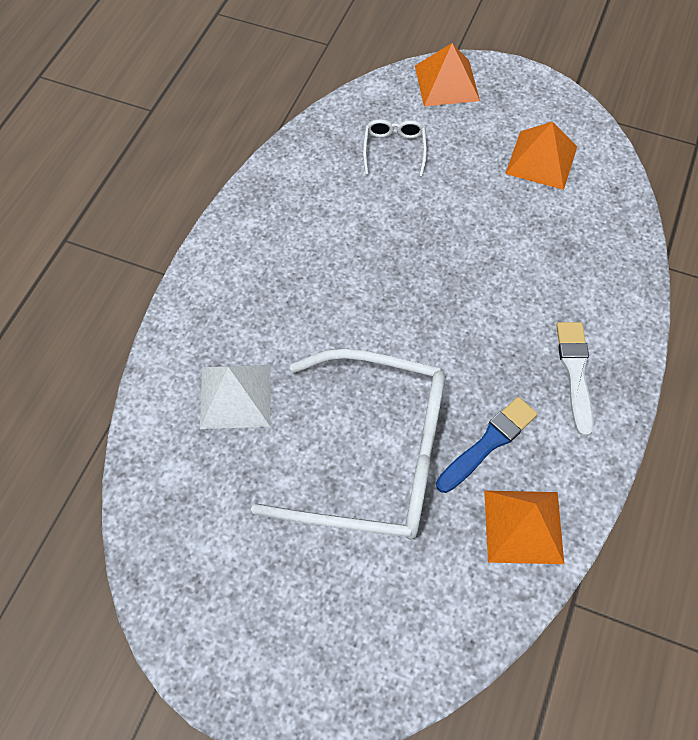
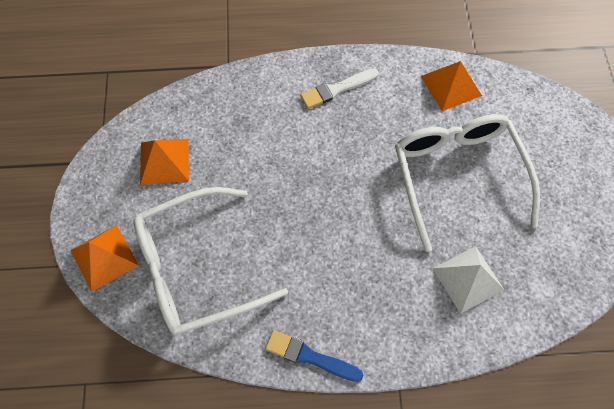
camera: 115 degrees left, 5 degrees up
(394, 149) = (196, 268): white glasses -> white glasses, size x2.46
(488, 443) = (411, 119): blue brush -> blue brush (310, 356)

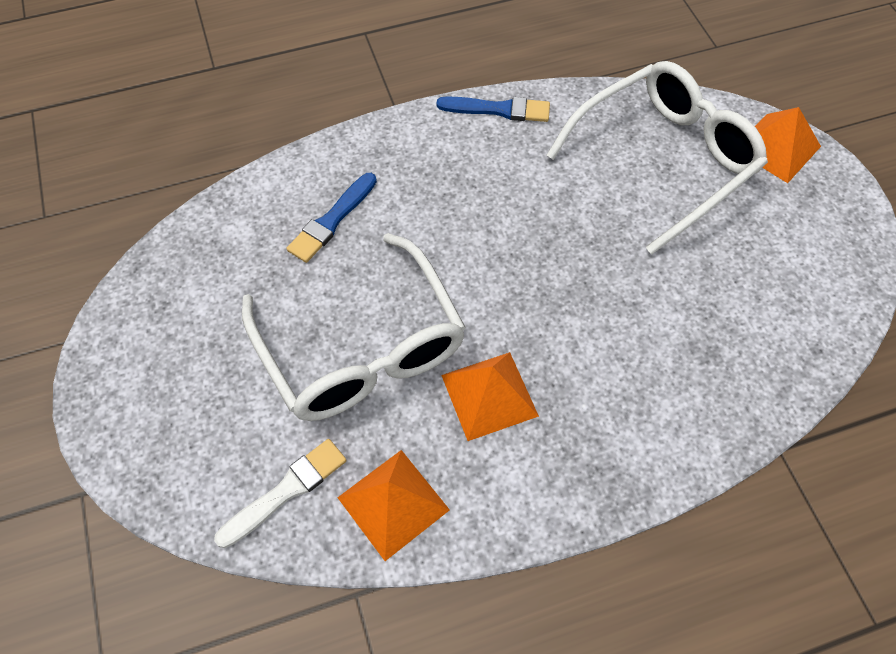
camera: 165 degrees right, 5 degrees down
(164, 161) = (779, 270): orange pyramid -> orange pyramid (489, 395)
(337, 89) = (583, 446): white brush -> white brush (286, 491)
(468, 279) = (332, 220): white pyramid -> blue brush

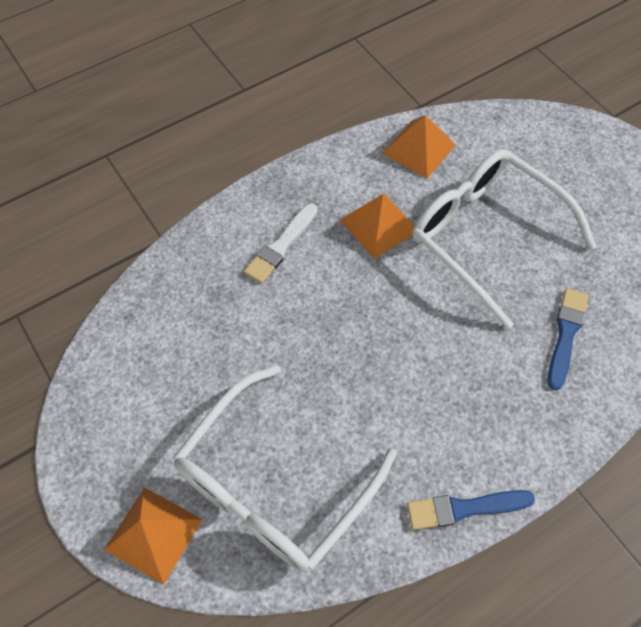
camera: 165 degrees right, 0 degrees up
(286, 491) = (489, 141): white brush -> white brush (281, 246)

